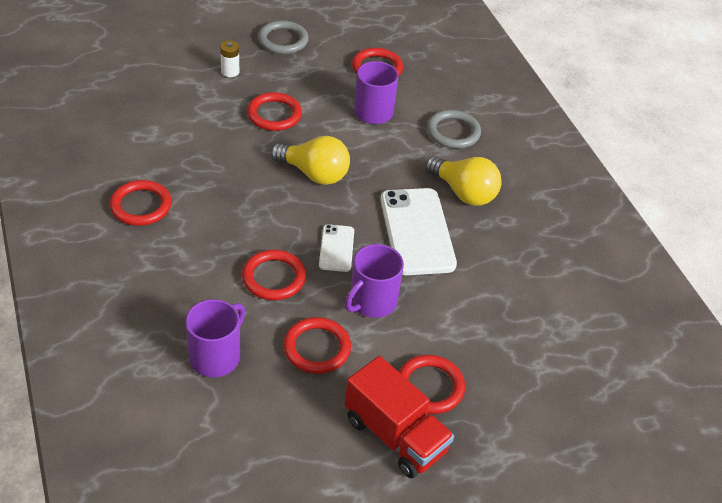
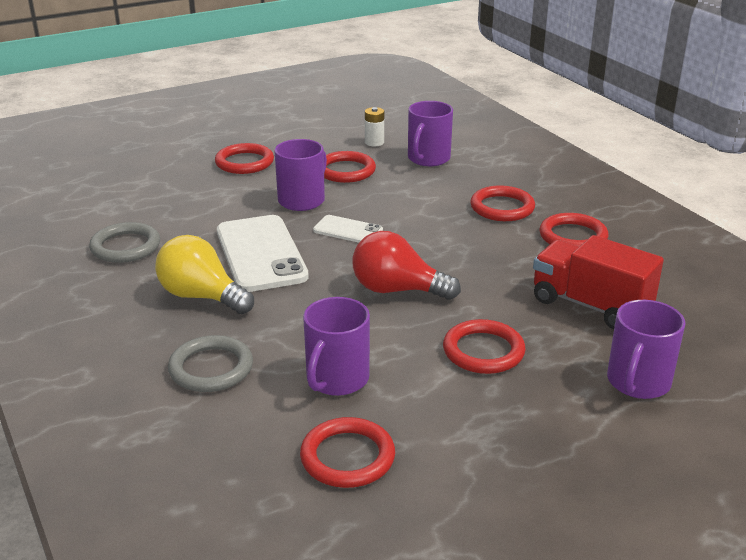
camera: 175 degrees right, 15 degrees down
(191, 79) = (638, 382): none -> purple mug
(230, 71) = (589, 405): white battery -> white battery (374, 142)
(274, 278) = (403, 204): red ring -> red ring (502, 207)
(283, 40) = (539, 484): grey ring -> grey ring (125, 247)
(314, 174) = (397, 290): yellow light bulb -> red light bulb
(336, 248) = (348, 230): white phone -> white phone turned 60 degrees counterclockwise
(395, 435) = (271, 140): red truck -> red truck (590, 305)

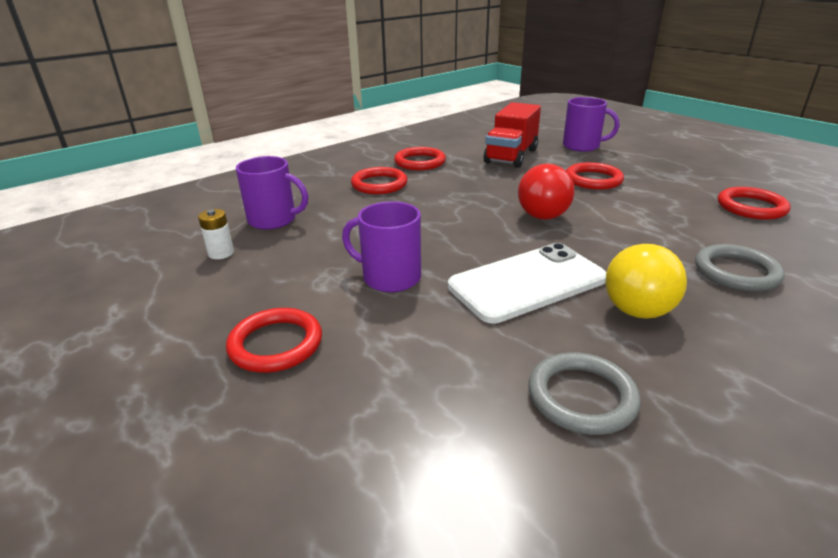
camera: 100 degrees left, 0 degrees up
(336, 379) = (681, 220): purple mug -> none
(346, 171) = (305, 261): red ring -> none
(348, 230) = (451, 242): white phone -> none

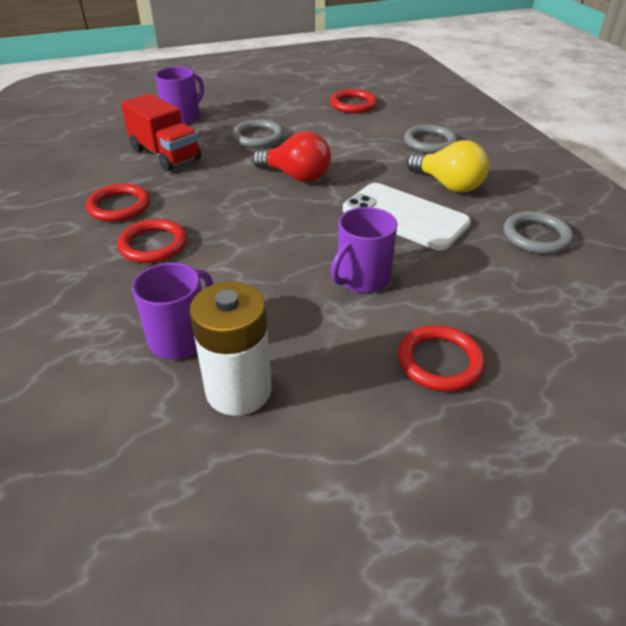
camera: 70 degrees left, 10 degrees up
(221, 253) = (238, 390): white battery -> white battery, size x2.12
(527, 283) = (405, 216): white phone -> white phone turned 45 degrees counterclockwise
(593, 180) = (258, 137): red ring -> grey ring

